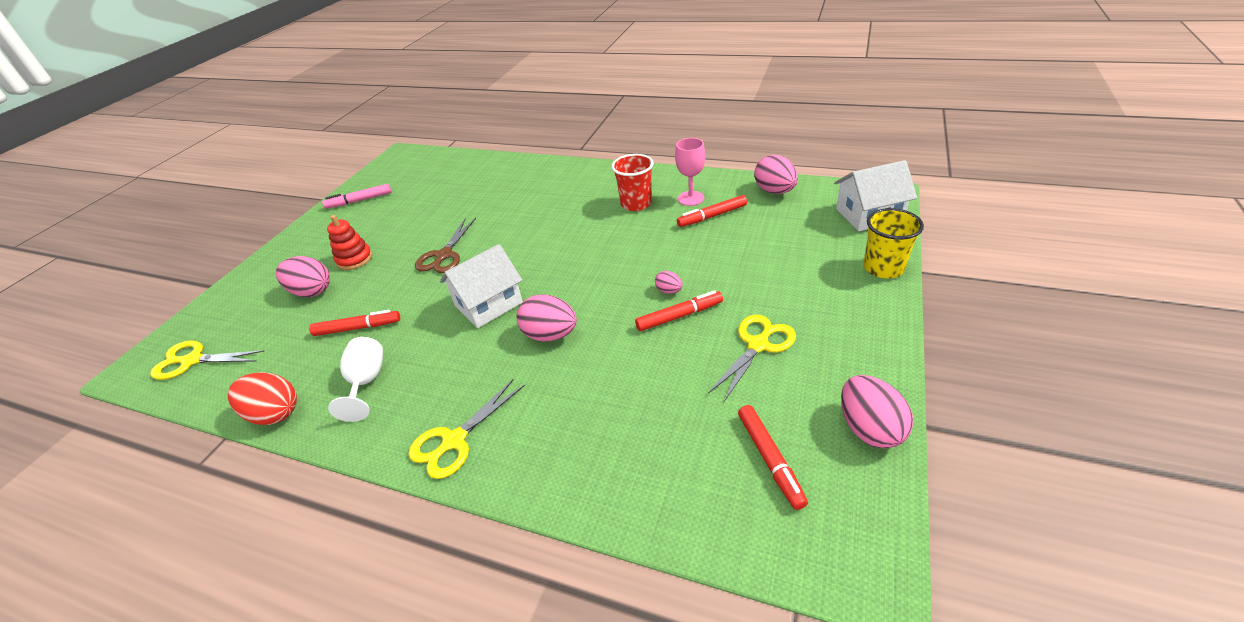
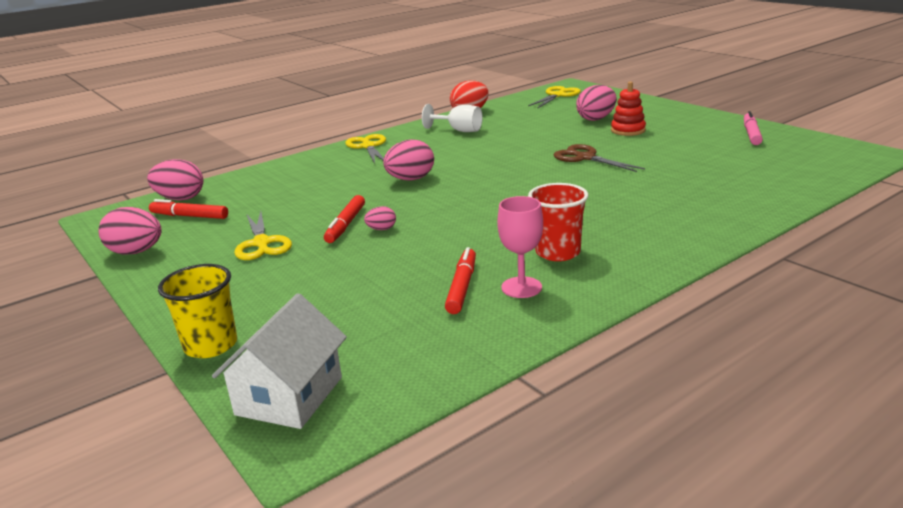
camera: 120 degrees right, 15 degrees down
(358, 328) = (523, 129): red marker -> none
(488, 304) = (484, 165): white house -> none
(774, 191) = (451, 352): pink egg -> pink egg (180, 199)

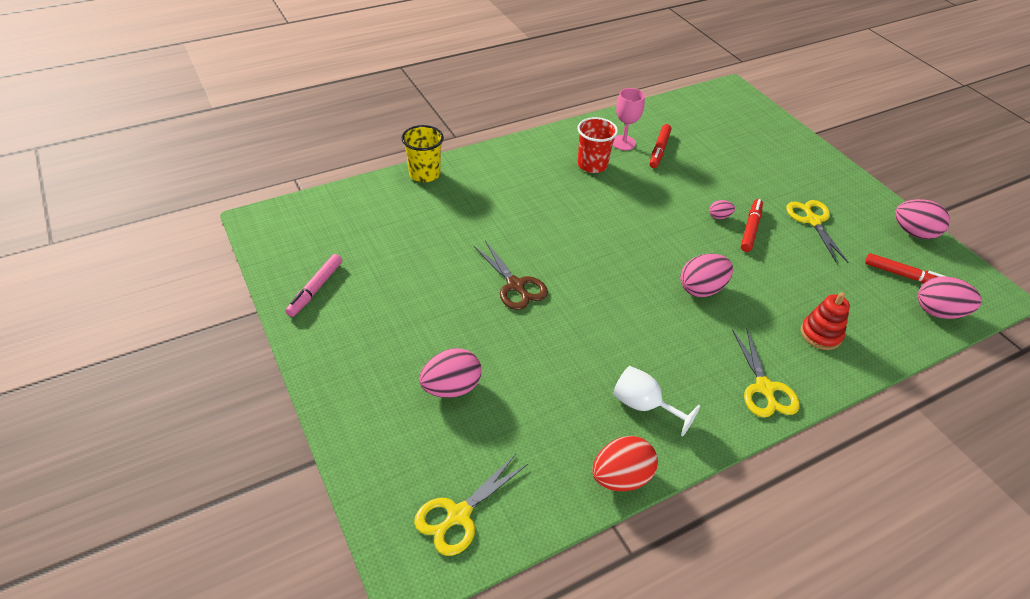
camera: 175 degrees left, 20 degrees up
(211, 345) = (798, 140): yellow cup -> yellow cup (424, 174)
(289, 396) = (743, 107): white house -> none
(628, 130) = (434, 338): red stacking toy -> red stacking toy (820, 334)

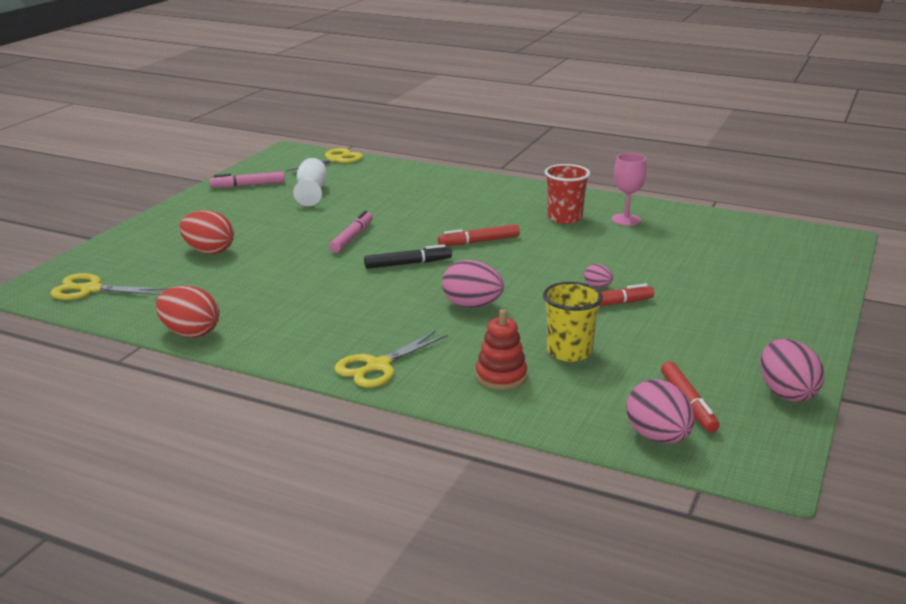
camera: 55 degrees right, 20 degrees down
(424, 174) = (430, 172): yellow cup -> yellow cup (569, 352)
(451, 388) = (209, 251): pink egg -> red egg
(515, 285) = (352, 238): brown scissors -> pink marker
(598, 282) = (408, 264): none -> black marker
(644, 406) = (282, 321): white goblet -> white goblet (311, 192)
(659, 150) = (648, 236): red marker -> red marker (479, 242)
(813, 221) = (686, 331): yellow scissors -> yellow scissors (334, 160)

